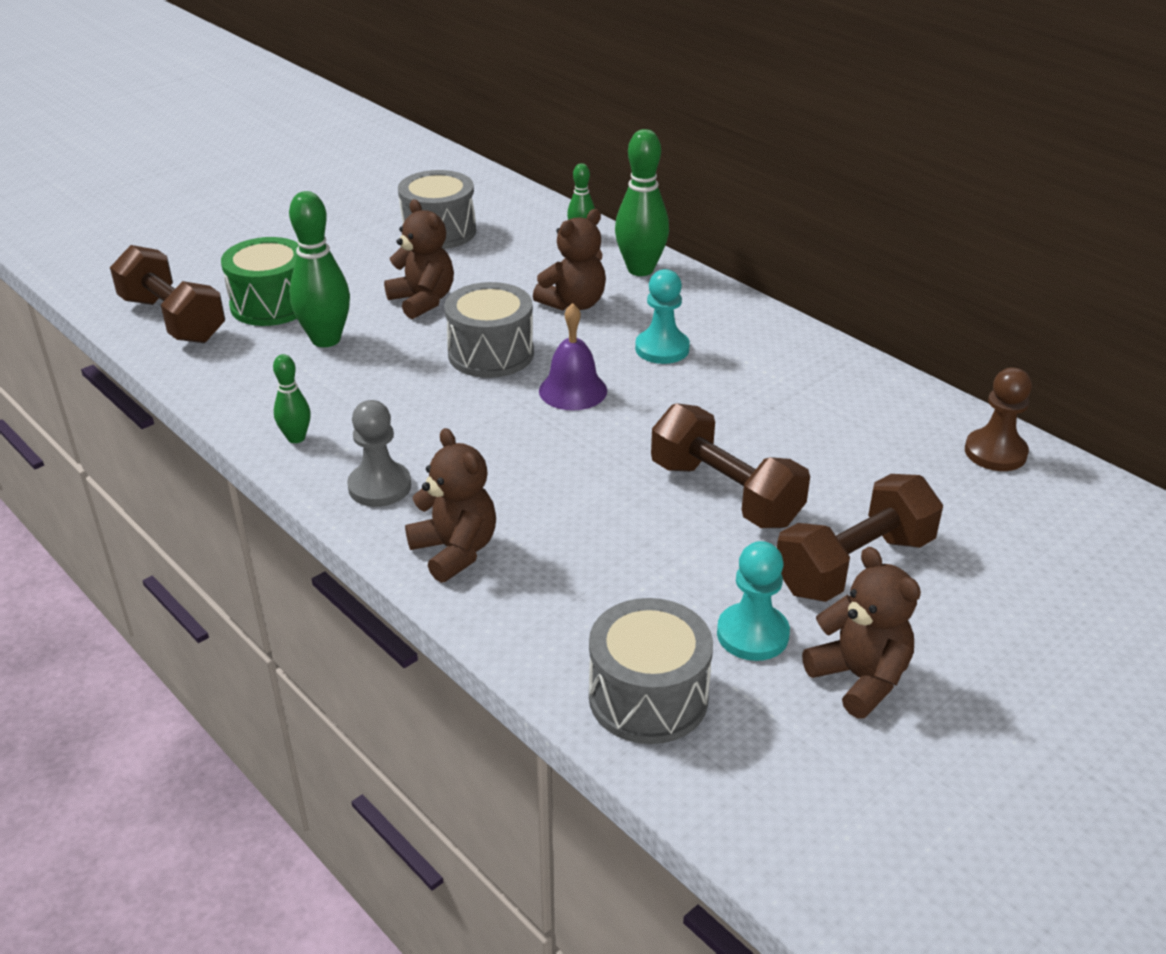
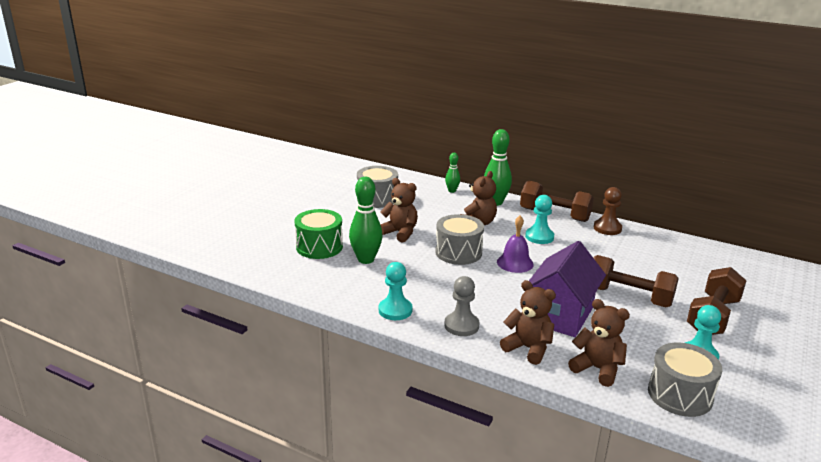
camera: 20 degrees left, 10 degrees down
(173, 320) = (270, 263): brown dumbbell -> brown dumbbell (554, 215)
(296, 438) = (395, 310): green bowling pin -> turquoise pawn
(566, 502) = (560, 315): none -> purple house
(859, 678) = (760, 365): brown teddy bear -> brown teddy bear (597, 369)
(995, 452) = (725, 257): brown pawn -> brown pawn (607, 228)

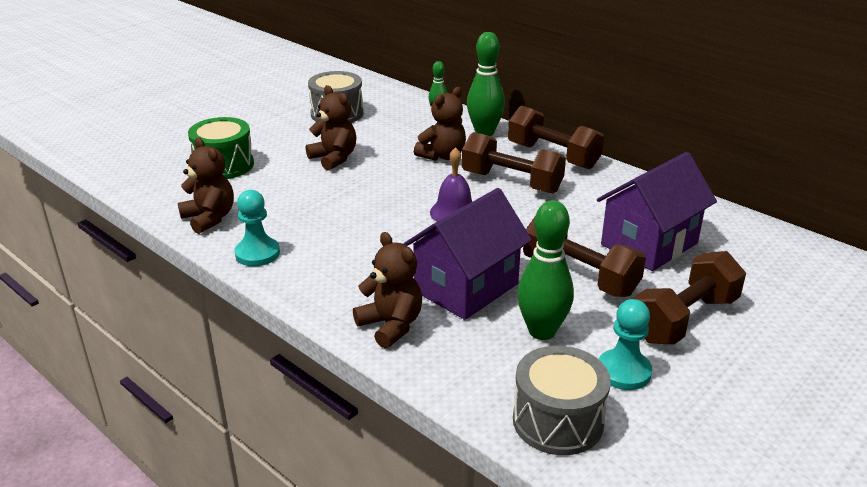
camera: 15 degrees right, 5 degrees up
(366, 259) = (268, 187): green bowling pin -> green bowling pin (542, 331)
(458, 252) = (390, 191): grey drum -> none
(461, 325) = (326, 284): grey pawn -> none
(539, 237) = (511, 182): turquoise pawn -> brown dumbbell
(597, 369) = (465, 367): brown teddy bear -> brown teddy bear (209, 218)
(607, 228) = (614, 181): brown pawn -> none
(658, 269) = (649, 244): none -> purple house

